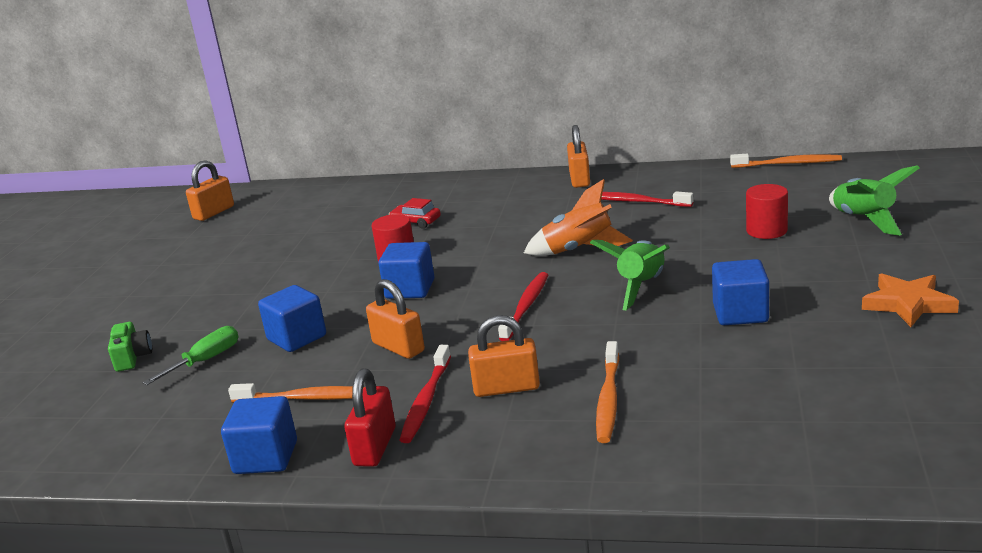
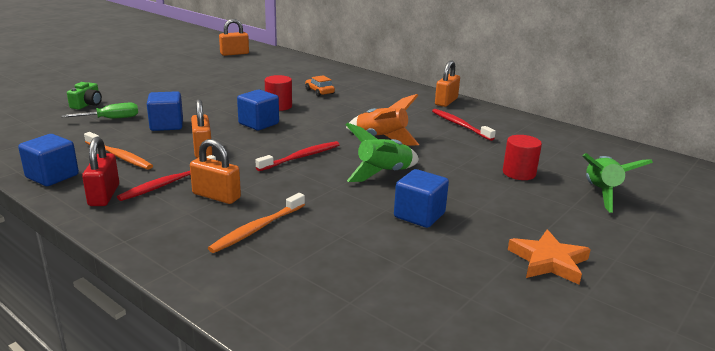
camera: 25 degrees right, 0 degrees up
(375, 447) = (104, 195): red padlock -> red padlock turned 45 degrees counterclockwise
(416, 222) = (319, 92): red car -> orange car
(788, 164) = (600, 139): orange toothbrush -> none

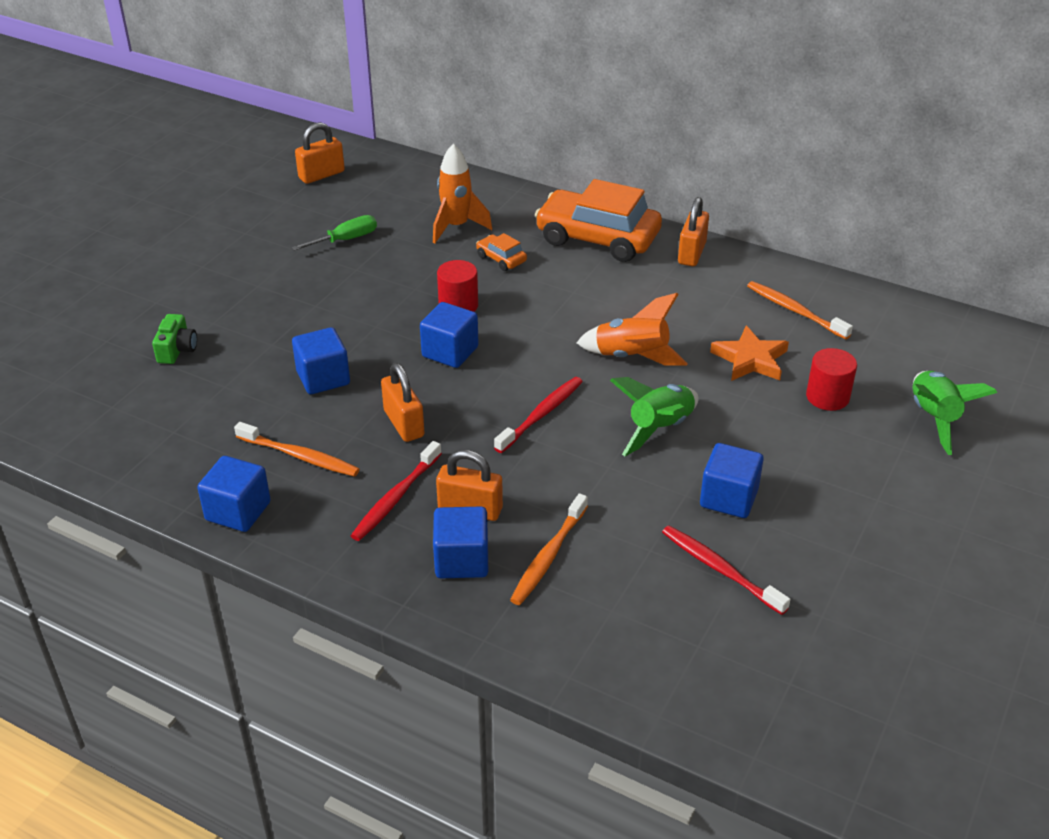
camera: 10 degrees left, 15 degrees up
(104, 195) = (329, 534): red padlock -> none
(111, 119) = (235, 377): green screwdriver -> green screwdriver (345, 240)
(189, 222) = (461, 560): none -> blue cube
(300, 78) = (456, 227): none -> orange rocket
(387, 90) = (597, 238): none -> orange car
(460, 125) = (726, 307): red toothbrush -> red toothbrush (720, 569)
(508, 132) = (795, 311): none -> orange toothbrush
(549, 261) = (892, 546): orange star -> orange star (750, 359)

